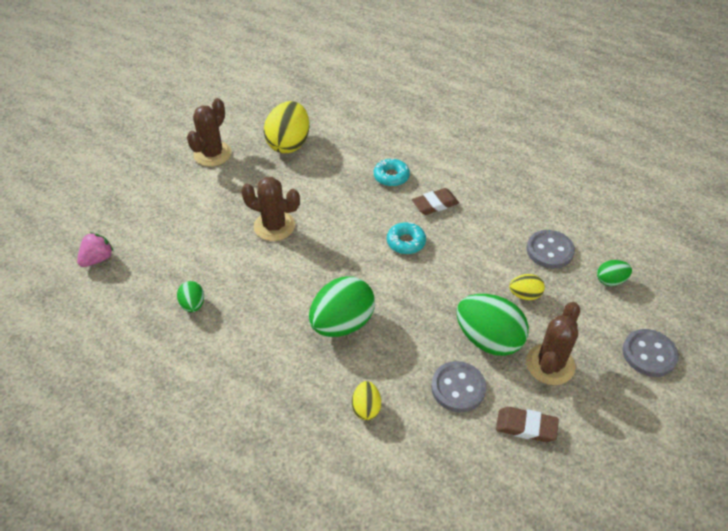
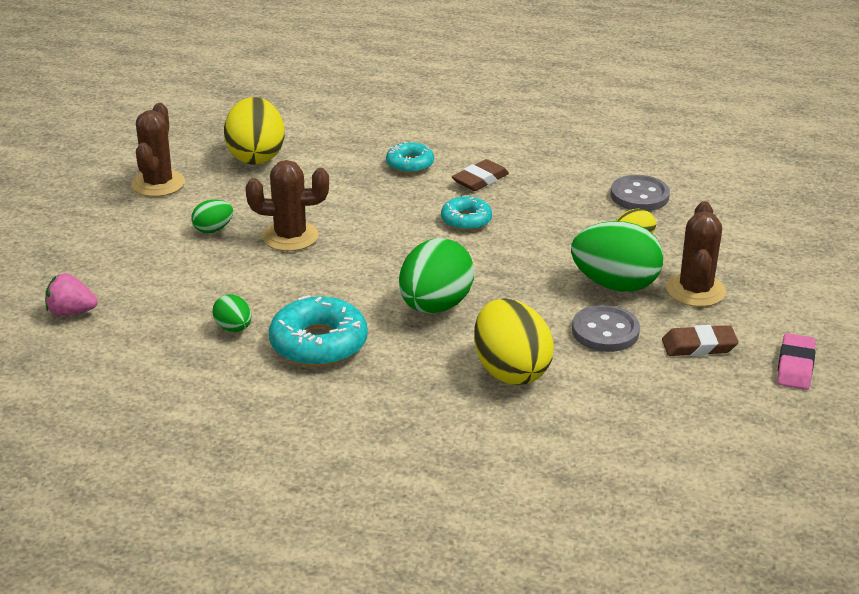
camera: 20 degrees left, 15 degrees down
(98, 259) = (71, 312): pink strawberry -> pink strawberry turned 105 degrees counterclockwise
(242, 337) = (318, 343): none -> turquoise donut
(366, 408) = (510, 371): yellow egg -> yellow egg, size x2.02
(597, 475) = (795, 366): none -> pink eraser
(610, 281) = (721, 208): green egg -> green egg (213, 229)
(649, 354) = (796, 260): grey button -> none

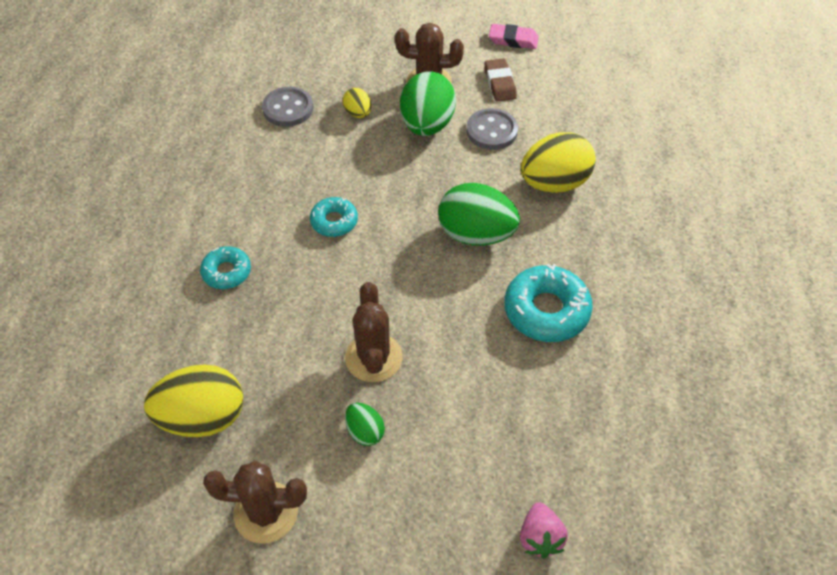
camera: 95 degrees left, 20 degrees up
(233, 328) = (537, 380): green egg -> none
(480, 180) = (259, 215): brown eraser -> none

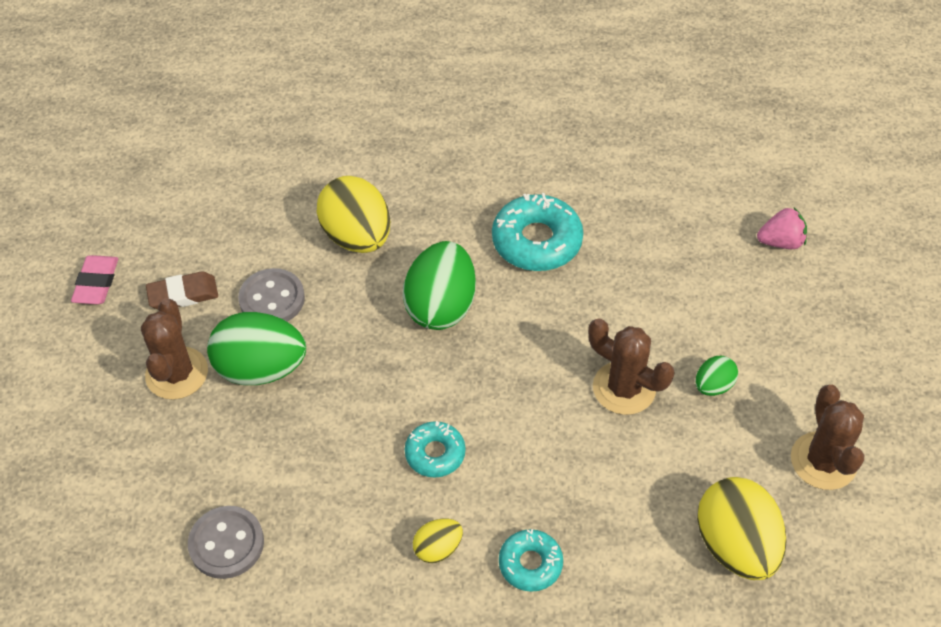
camera: 95 degrees left, 0 degrees up
(358, 113) = (238, 451): yellow egg -> yellow egg (438, 548)
(373, 357) = (624, 388): brown cactus -> brown cactus turned 45 degrees clockwise

